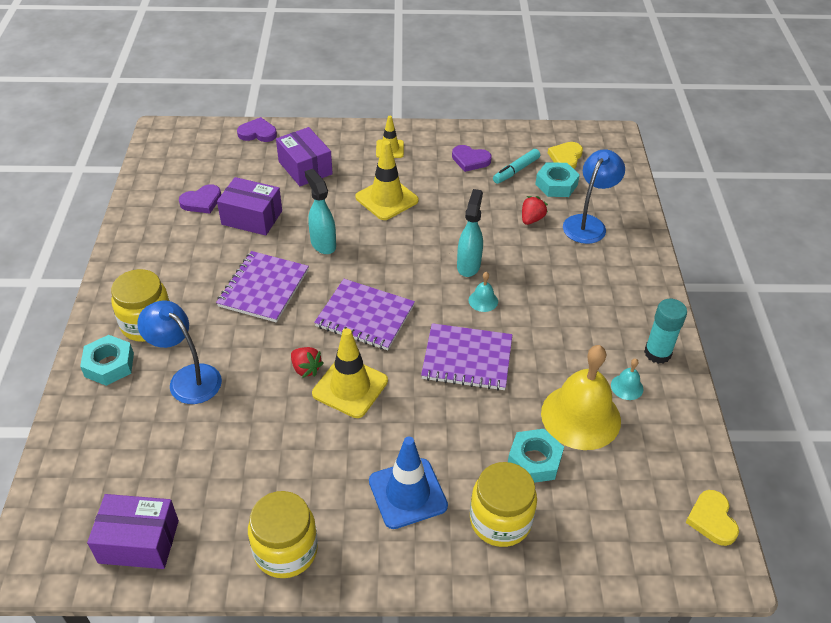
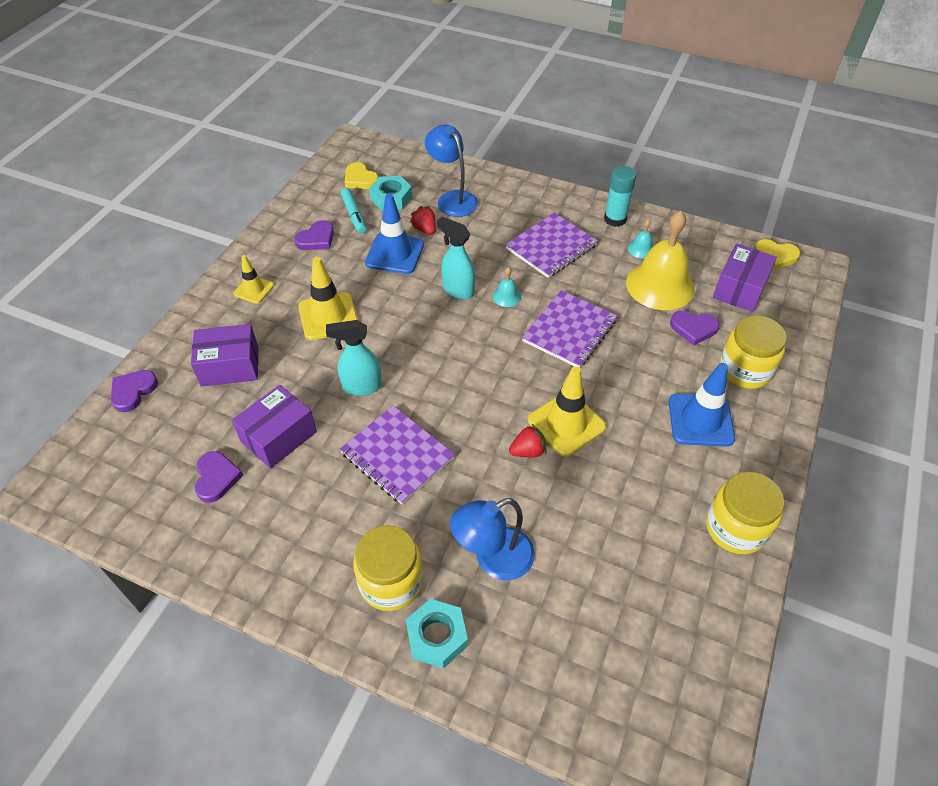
camera: 65 degrees left, 5 degrees up
(139, 541) = (693, 654): purple box -> purple box (739, 289)
(365, 316) = (482, 384): purple notebook -> purple notebook (551, 247)
(486, 211) = (395, 254): none -> blue traffic cone
(534, 460) = (693, 328): turquoise nut -> purple heart

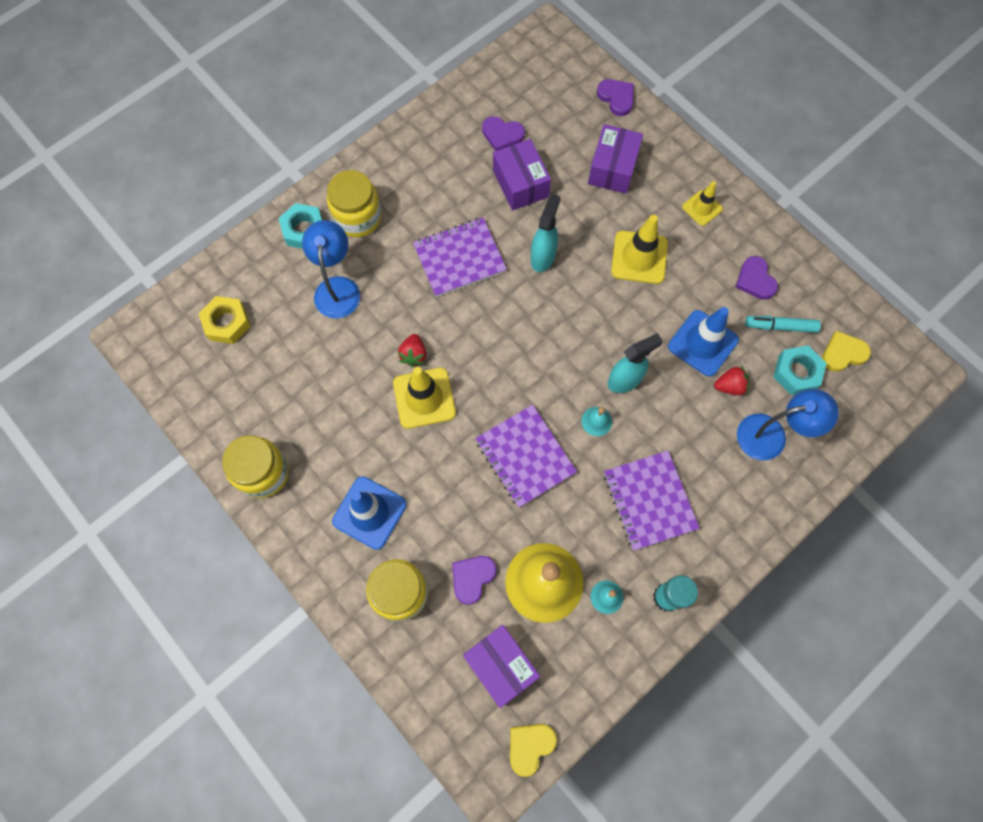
camera: 115 degrees right, 20 degrees up
(605, 662) = (227, 323): none -> yellow nut

